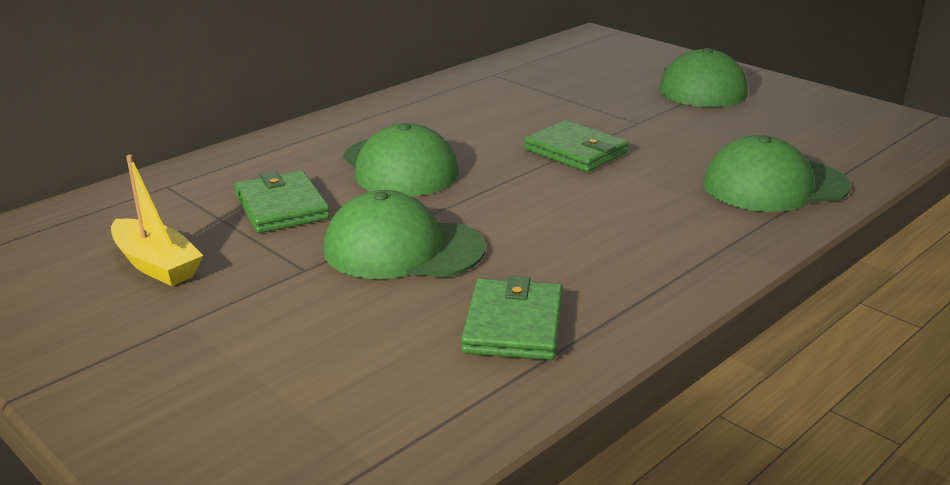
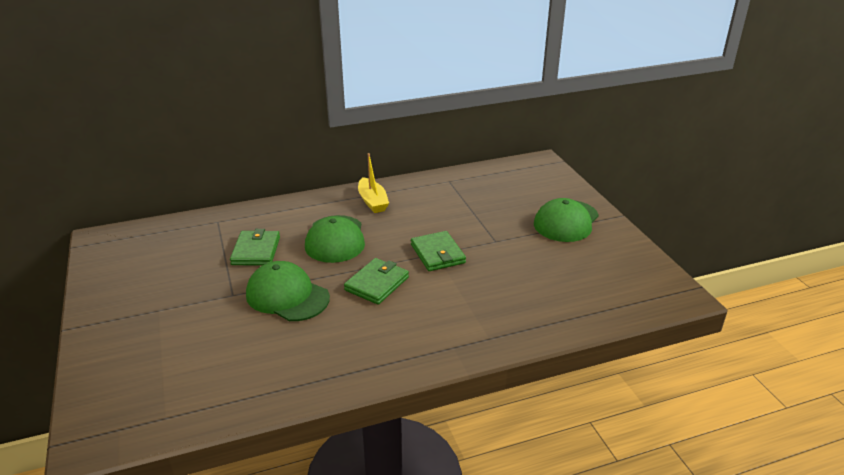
camera: 25 degrees right, 5 degrees up
(156, 265) = (174, 271): yellow boat -> yellow boat (372, 201)
(513, 325) = (294, 362): green wallet -> green wallet (377, 284)
(774, 185) = (526, 312): green cap -> none

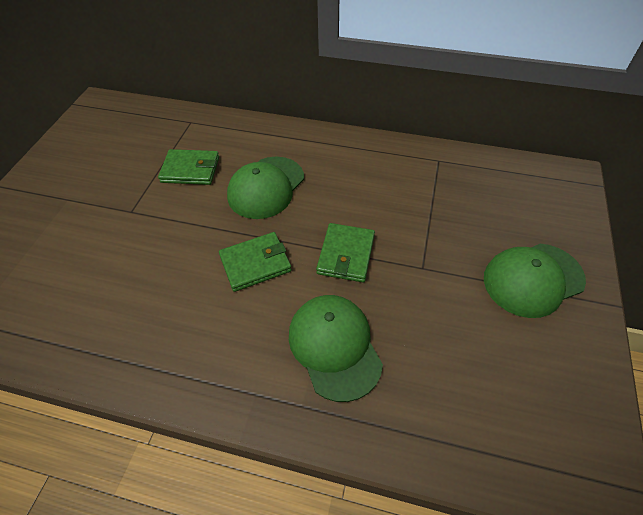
camera: 35 degrees right, 20 degrees up
(256, 251) = (190, 170): green wallet -> green wallet turned 60 degrees clockwise
(287, 296) = (169, 236): green cap -> green cap (334, 347)
(372, 201) = (339, 155): yellow boat -> none

